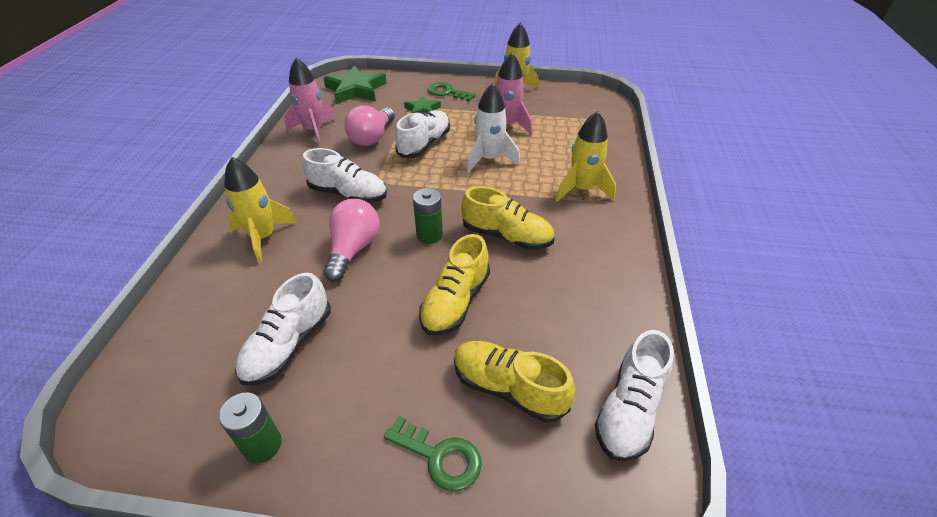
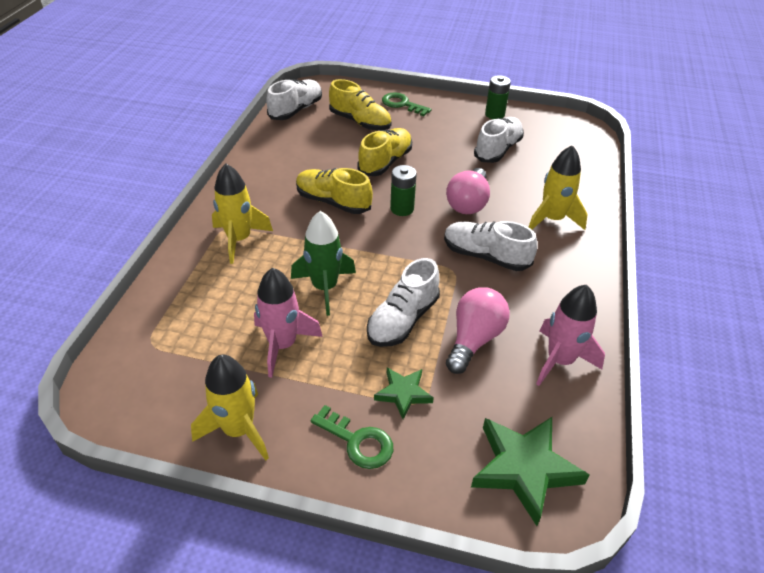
camera: 175 degrees left, 0 degrees up
(489, 159) = (324, 287): white rocket -> green rocket

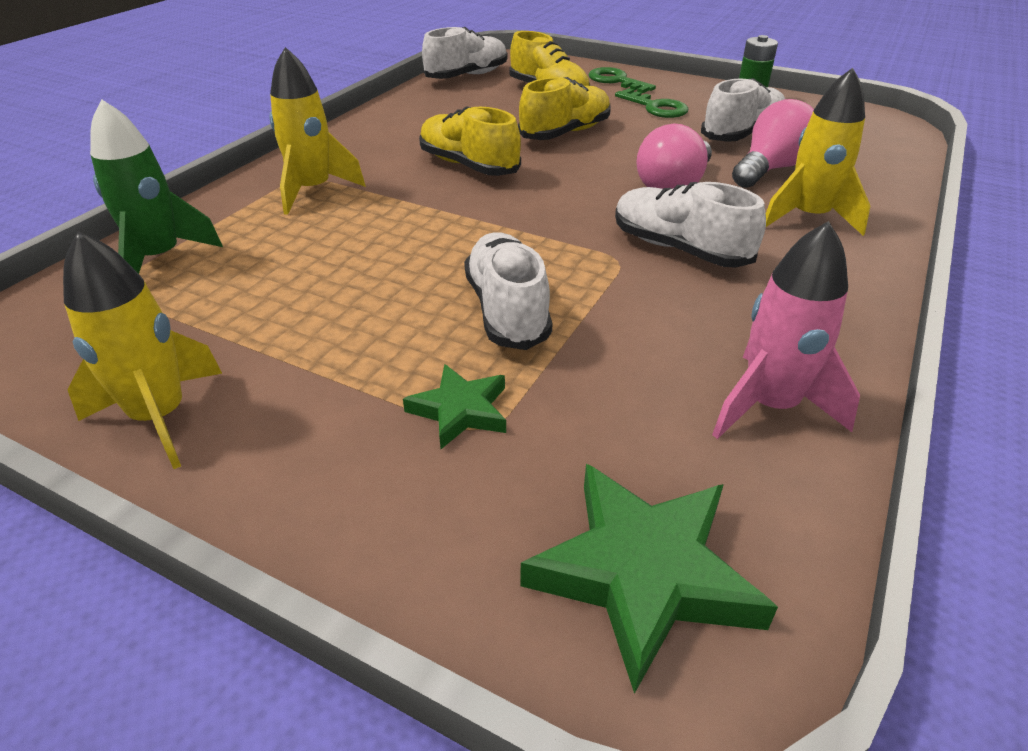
camera: 15 degrees right, 5 degrees down
(282, 345) = (299, 316): pink rocket -> none
(324, 287) = (404, 256): green rocket -> green rocket (160, 258)
(358, 441) = (344, 469): green key -> green key (656, 107)
(402, 209) = (567, 182): green battery -> none
(403, 320) = (507, 310): white shoe -> white shoe turned 120 degrees clockwise
(474, 339) = (618, 352): pink light bulb -> pink light bulb (770, 169)

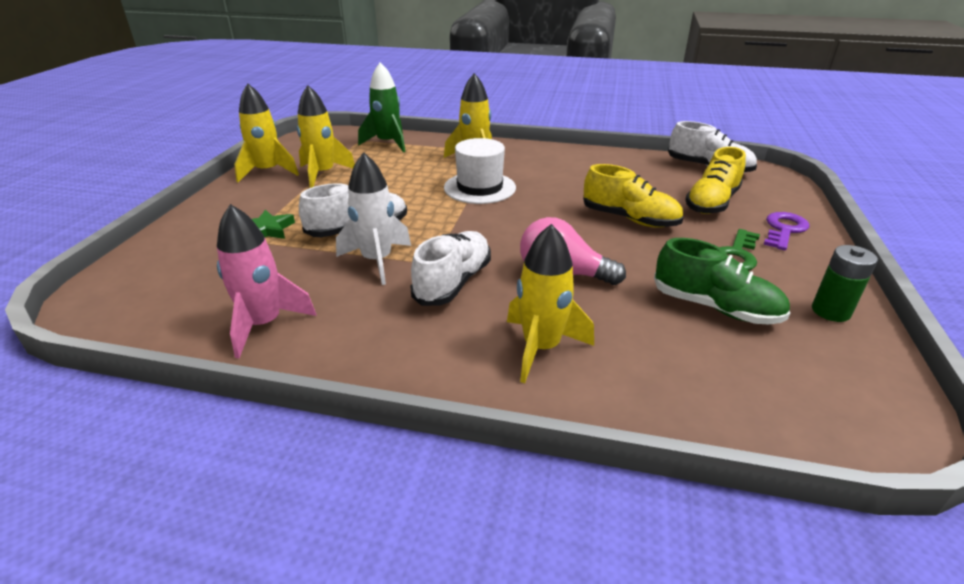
camera: 75 degrees right, 5 degrees down
(244, 339) = (323, 174): none -> yellow rocket
(424, 200) = (479, 188): none -> white hat
(468, 166) = (540, 193): yellow shoe -> none
(611, 299) = (377, 261): none -> white rocket
(616, 81) = (784, 229): green key -> purple key
(643, 573) = (146, 288): green star -> none
(742, 134) = (715, 307): white shoe -> green shoe
(770, 169) = (638, 326): pink light bulb -> none

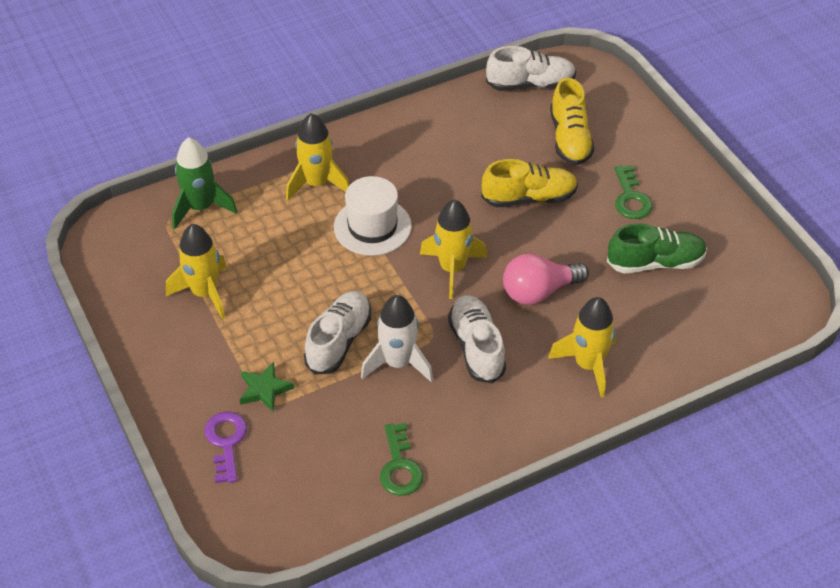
camera: 40 degrees left, 15 degrees up
(264, 324) = (400, 466): pink rocket -> green key
(268, 172) = (144, 323): yellow rocket -> yellow rocket (452, 269)
(784, 229) = (641, 146): purple key -> purple key (226, 442)
(830, 311) = (719, 223): green battery -> none

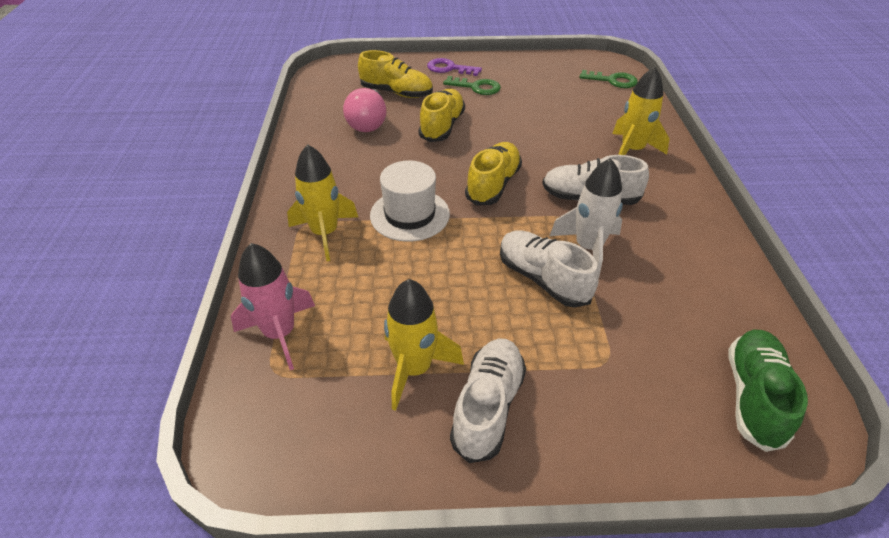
camera: 65 degrees left, 5 degrees down
(200, 207) = (280, 334): green rocket -> pink rocket
(226, 442) = (653, 416): purple key -> purple key (449, 68)
(264, 389) = (585, 357): green star -> none
(400, 466) = (717, 284): green key -> green key (613, 81)
(452, 269) = (493, 185): yellow rocket -> yellow shoe
(530, 84) = (323, 92): white shoe -> white shoe (488, 406)
(539, 292) = (544, 150): pink light bulb -> pink light bulb (368, 123)
(655, 263) = (545, 96): green shoe -> green shoe (753, 396)

